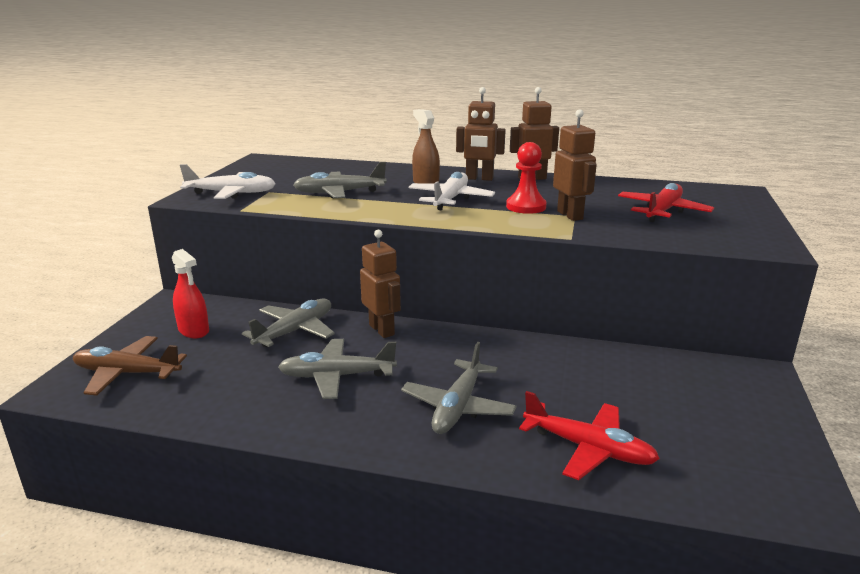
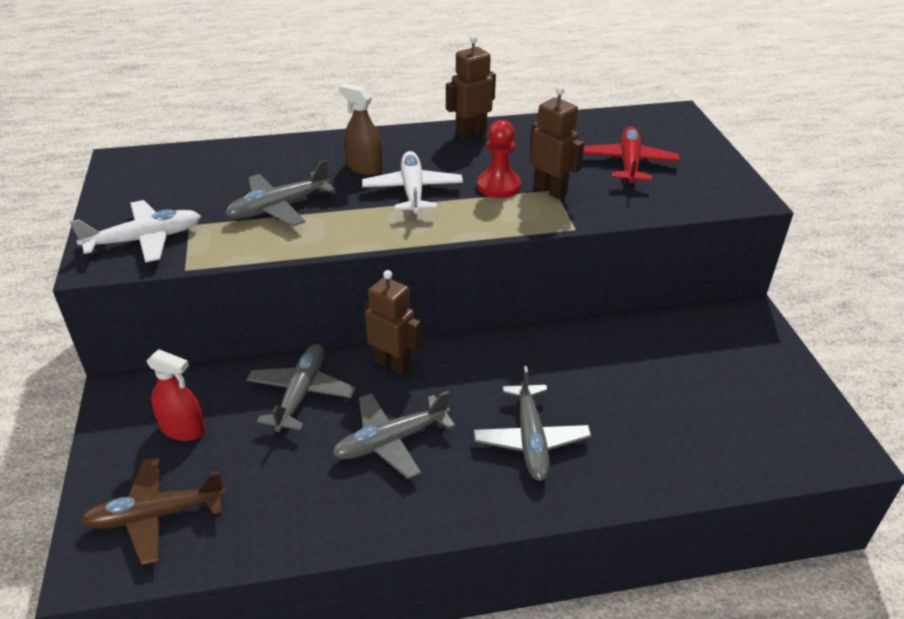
camera: 25 degrees left, 15 degrees up
(479, 178) = (416, 145): brown robot -> none
(588, 449) = (665, 448): red plane -> none

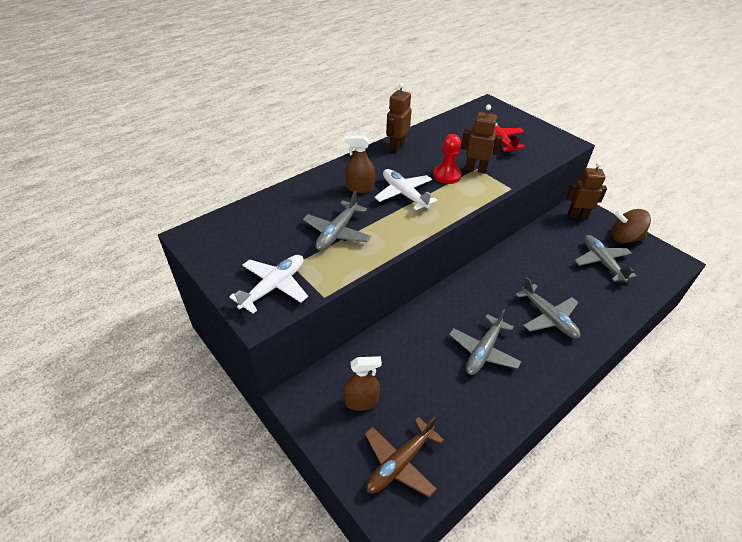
camera: 30 degrees left, 5 degrees up
(183, 429) = (361, 401): red spray bottle -> brown spray bottle
(301, 393) = (408, 346): grey plane -> grey plane (601, 262)
(393, 363) = (441, 305): brown robot -> brown robot (577, 216)
(783, 384) = (624, 238): none -> brown spinning top

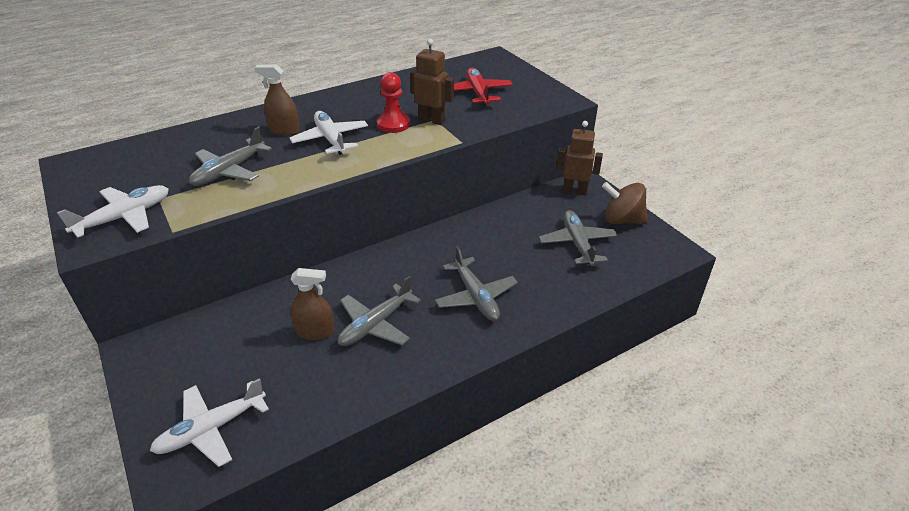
camera: 10 degrees right, 5 degrees down
(361, 401) = (204, 360): brown spray bottle -> brown spray bottle (315, 331)
(396, 146) = (354, 92): brown robot -> none
(400, 463) = (211, 429): brown plane -> white plane

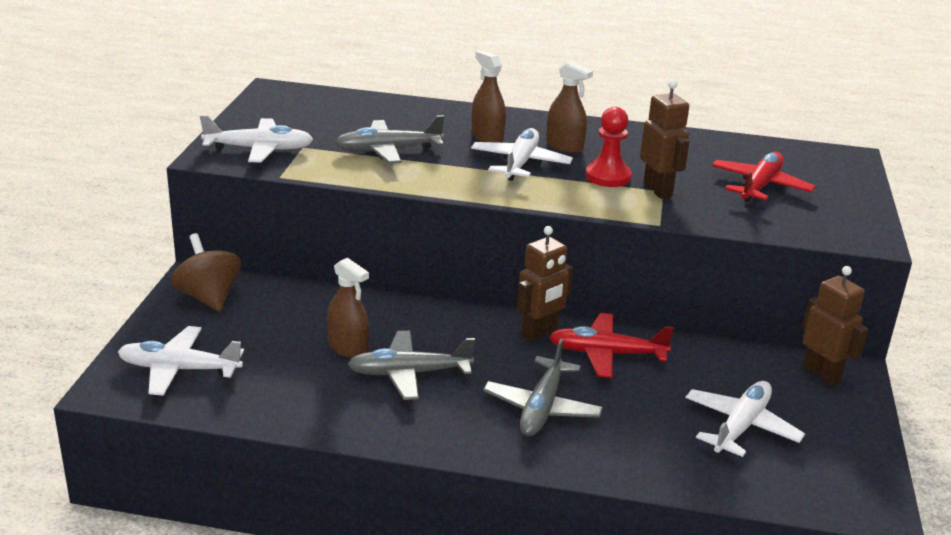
camera: 40 degrees right, 10 degrees down
(341, 115) = (564, 146): none -> brown spray bottle
(417, 249) = (539, 333): none -> brown robot
(467, 240) = (606, 354): none -> red plane
(577, 243) = (741, 426): grey plane -> white plane
(622, 220) = (843, 436): brown spinning top -> brown spinning top (208, 297)

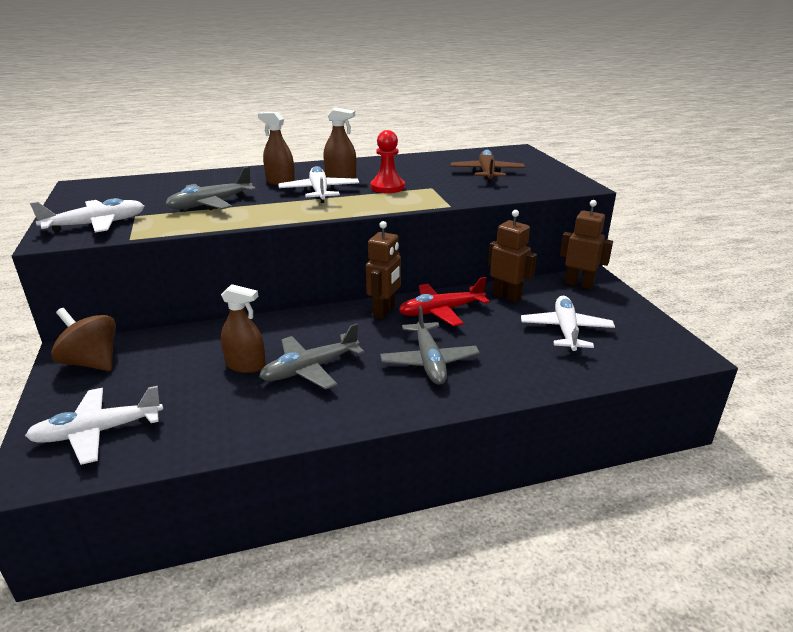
camera: 25 degrees left, 0 degrees up
(658, 190) = (428, 188): brown robot -> brown robot (506, 297)
(760, 186) = (487, 173): red plane -> brown plane

